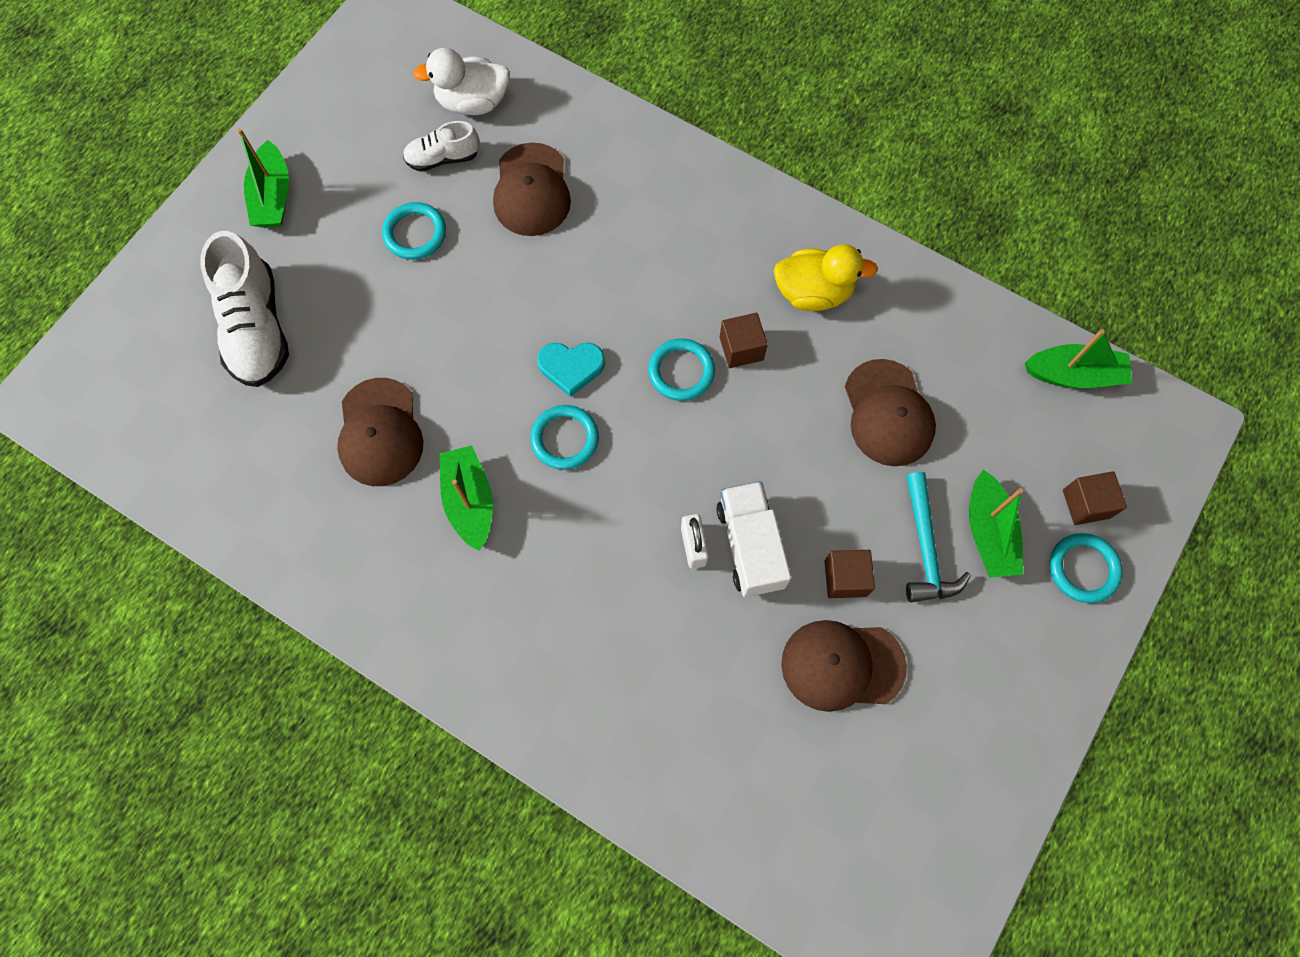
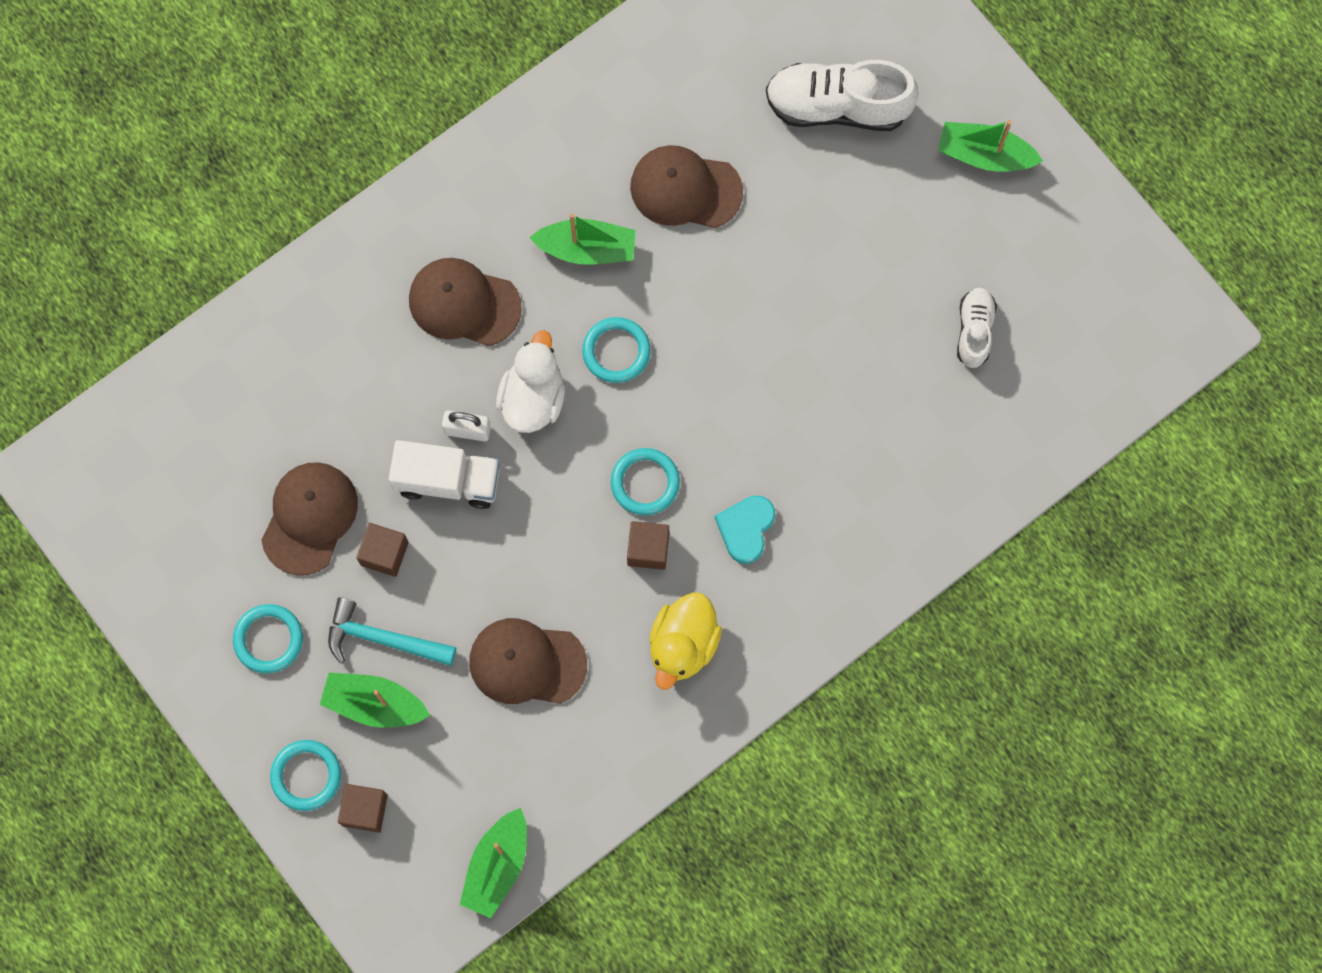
camera: 110 degrees right, 5 degrees up
(415, 233) = (892, 278): turquoise ring -> turquoise ring (268, 639)
(473, 102) = (1035, 381): white duck -> white duck (533, 398)
(531, 190) = (903, 407): brown cap -> brown cap (464, 303)
(571, 367) = (688, 381): turquoise heart -> turquoise heart (746, 529)

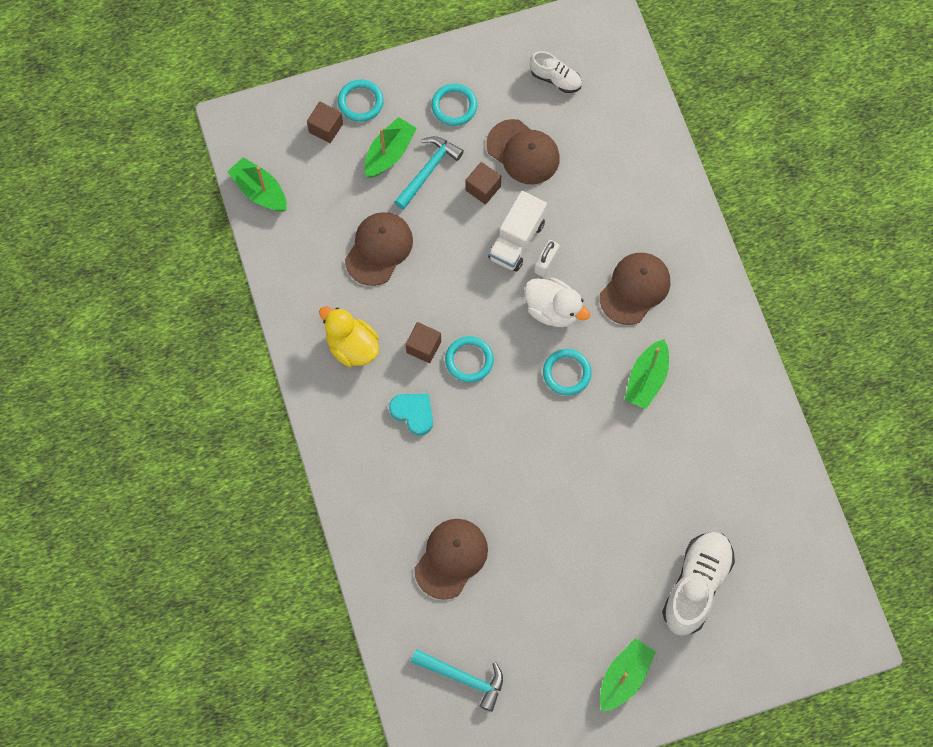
camera: 110 degrees right, 5 degrees down
(685, 189) = (668, 458): brown cap -> brown cap (451, 558)
(974, 331) = (495, 617): white shoe -> white shoe (555, 79)
(1064, 343) = (463, 678): none -> turquoise hammer

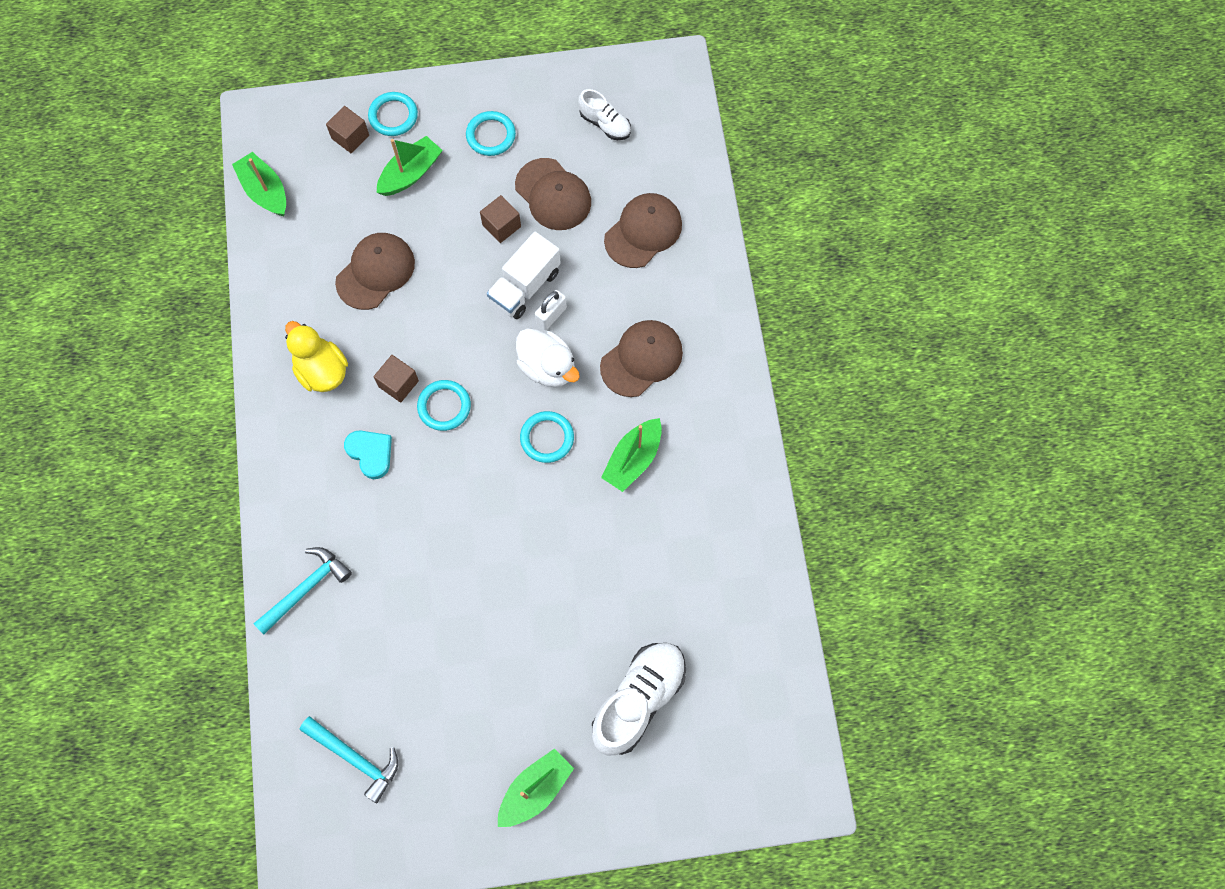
camera: 10 degrees right, 0 degrees up
(428, 171) = (447, 198): turquoise hammer -> turquoise hammer (306, 589)
(451, 558) = (374, 621): brown cap -> brown cap (643, 232)

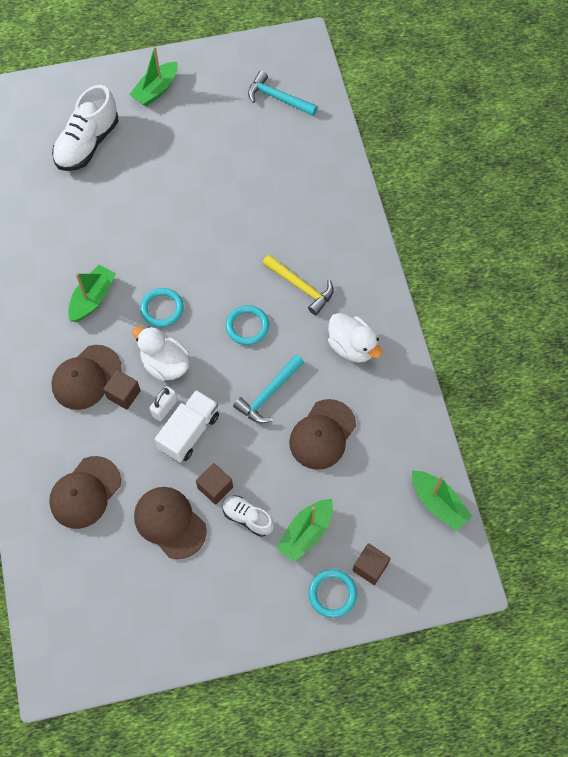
camera: 175 degrees right, 5 degrees down
(306, 589) = (332, 192): turquoise hammer -> turquoise hammer (269, 394)
(322, 371) = (352, 346): yellow duck -> white duck
(370, 453) = (301, 287): turquoise heart -> yellow hammer
(398, 384) = (287, 341): brown cube -> brown cube (124, 394)
(491, 135) = (234, 580): turquoise ring -> none
(605, 124) = (123, 603): white shoe -> white shoe (247, 518)

